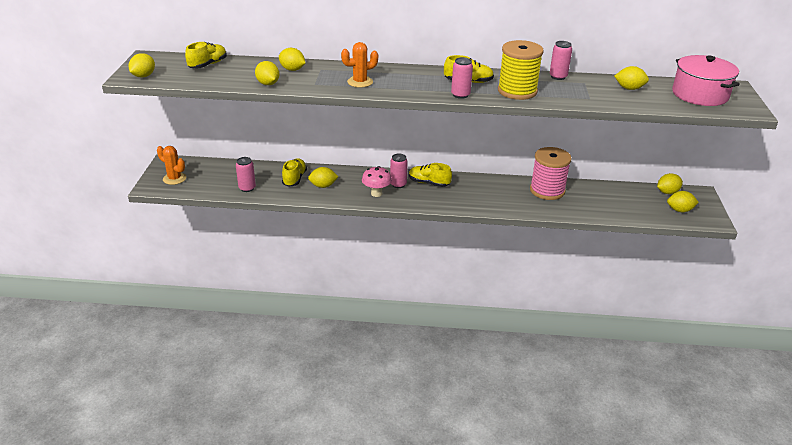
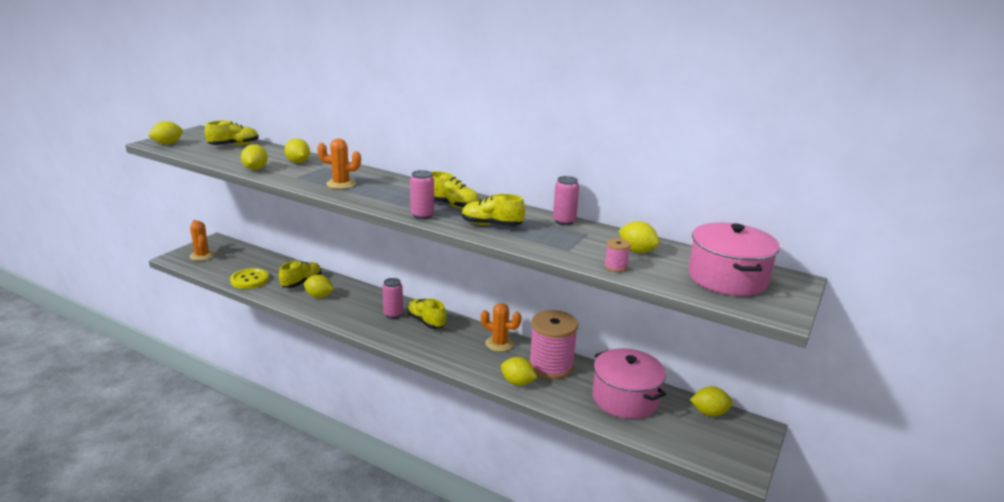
camera: 25 degrees right, 10 degrees down
(247, 188) = (249, 280): pink can -> yellow button
(376, 193) = (360, 317): pink mushroom -> none
(497, 185) = (499, 344): none -> orange cactus
(517, 91) = (491, 225): yellow spool -> yellow shoe
(612, 198) = (625, 398): none -> pink pot
(632, 103) = (615, 267): none -> pink spool
(679, 210) = (704, 440): yellow lemon -> yellow lemon (517, 382)

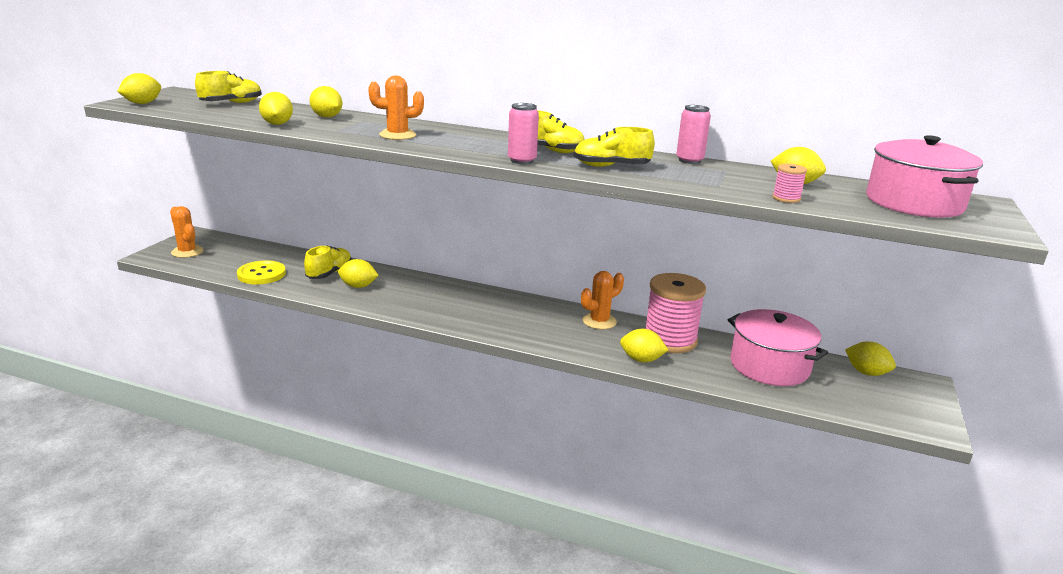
camera: 10 degrees left, 0 degrees up
(393, 314) = (458, 300): pink can -> none
(426, 322) = (502, 304): yellow shoe -> none
(499, 344) = (599, 321): orange cactus -> orange cactus turned 45 degrees counterclockwise
(709, 413) = (866, 372): yellow lemon -> yellow lemon turned 45 degrees clockwise

